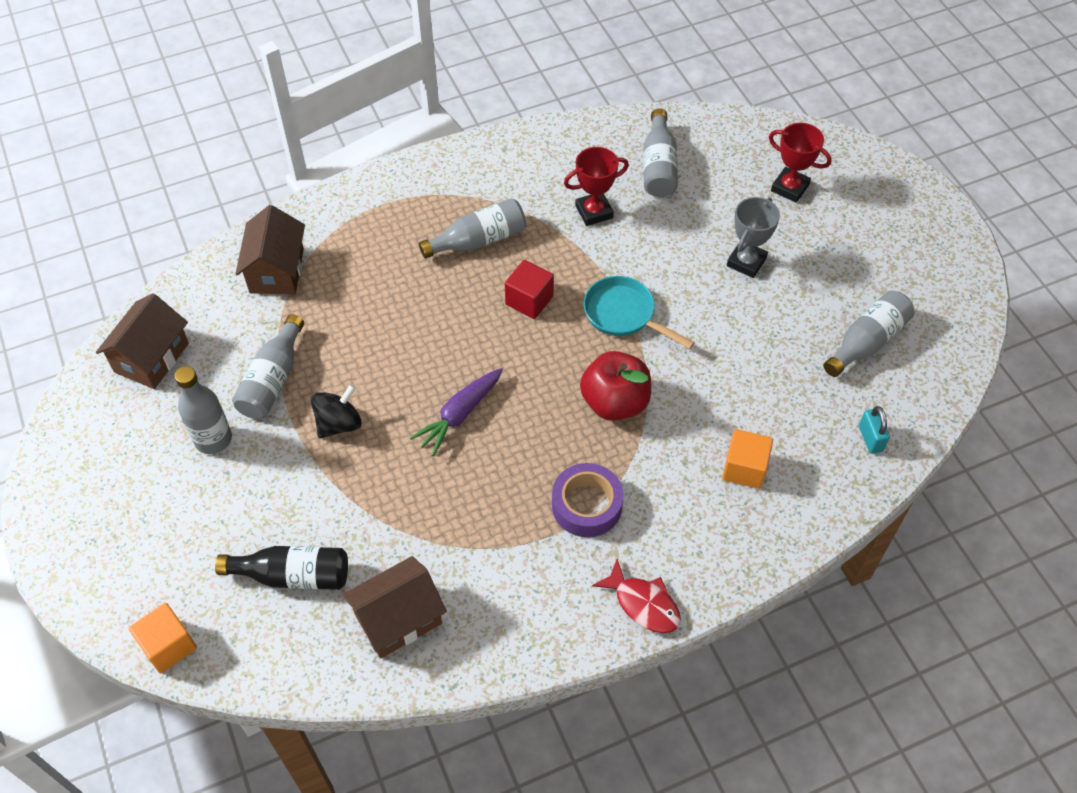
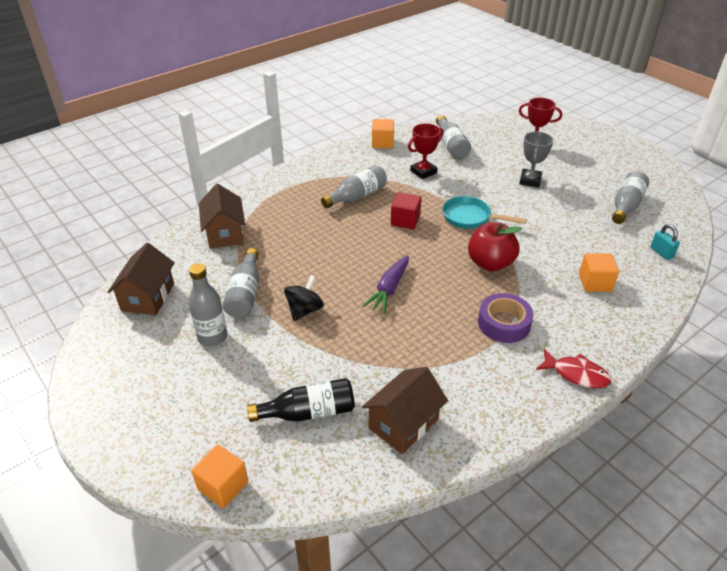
camera: 15 degrees left, 15 degrees down
(557, 140) = (382, 143): none -> orange cube

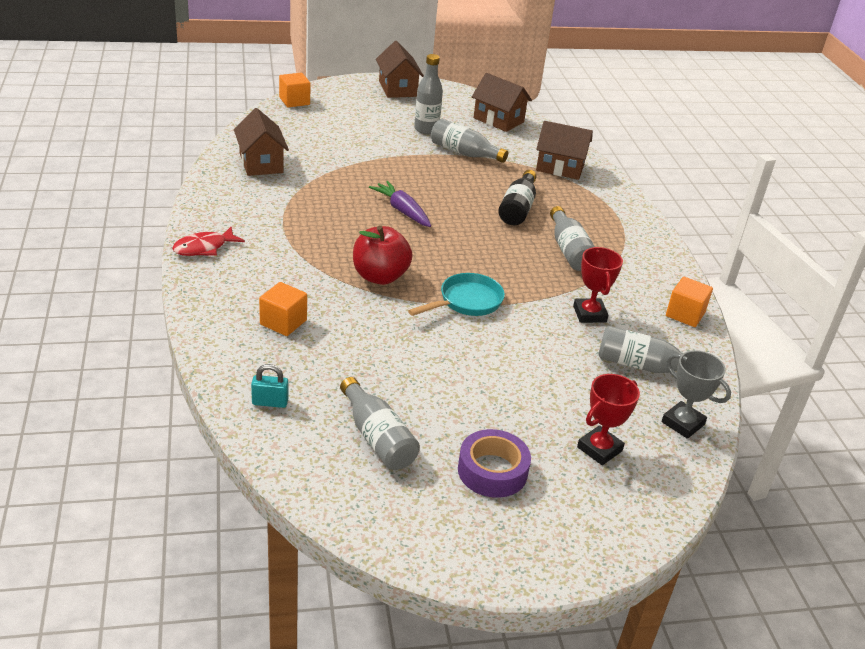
camera: 115 degrees right, 5 degrees down
(112, 406) = (398, 88): none -> brown house
(304, 310) = (417, 168): black spinning top -> none
(308, 412) = (314, 138): black bottle -> black bottle (518, 208)
(405, 220) = (498, 260): red cube -> none
(504, 323) = (297, 244): purple tape -> purple tape (492, 471)
(530, 180) = (505, 388): grey trophy -> grey trophy (683, 423)

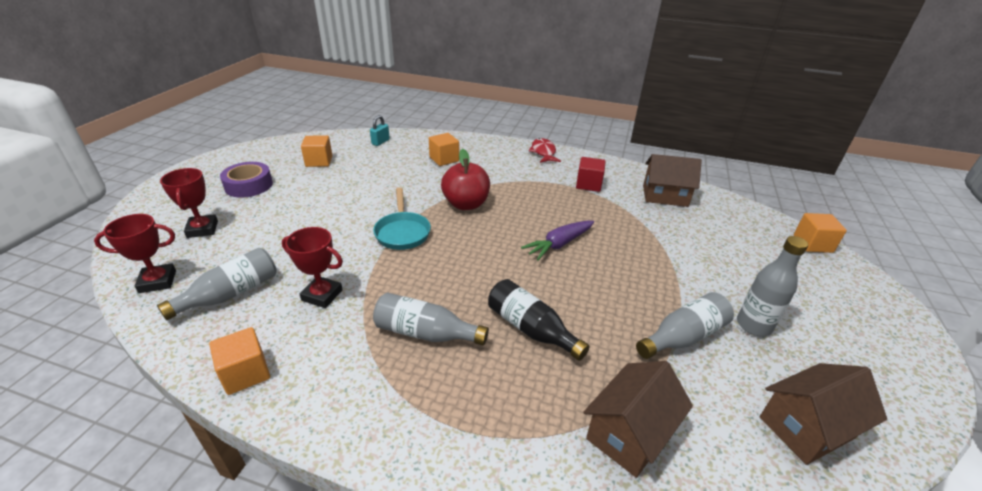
camera: 120 degrees right, 0 degrees up
(270, 207) = (588, 184): none -> red cube
(377, 438) = (319, 161): grey bottle -> orange cube
(398, 88) = (894, 343): brown house -> none
(402, 211) = (559, 244): purple carrot -> purple carrot turned 150 degrees clockwise
(683, 423) = (157, 281): grey trophy -> red trophy

